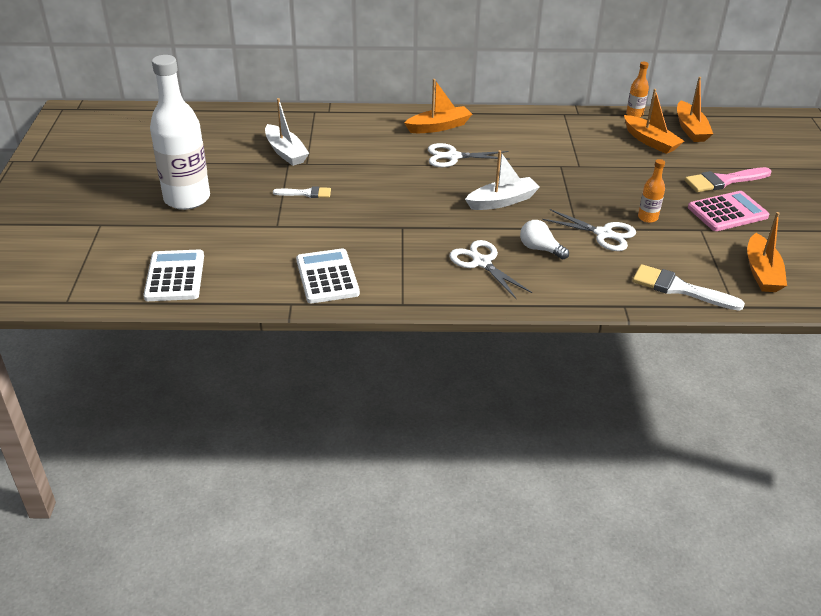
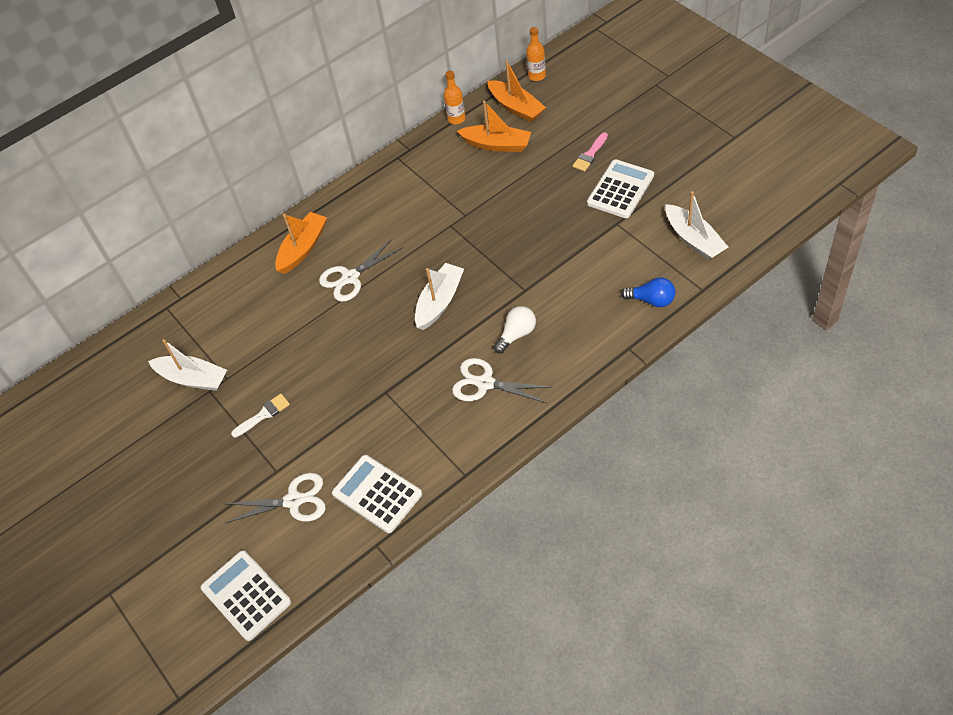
camera: 30 degrees left, 15 degrees up
(187, 199) = (159, 502): white bottle -> none
(540, 249) = (516, 334): white light bulb -> white light bulb turned 135 degrees clockwise
(603, 234) = (550, 281): white scissors -> white scissors (293, 501)
(647, 218) = (567, 238): orange bottle -> orange bottle (537, 76)
(679, 288) = (651, 300): white brush -> blue light bulb
(723, 181) = (590, 154): pink brush -> pink brush, size x0.60
(727, 212) = (620, 189): pink calculator -> white calculator
(762, 272) = (694, 239): orange boat -> white boat

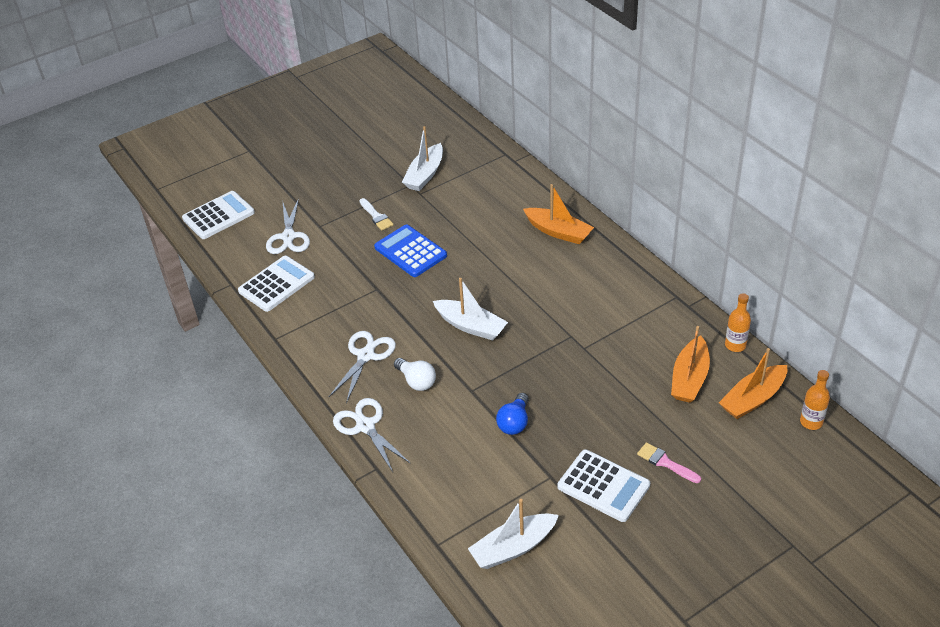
camera: 90 degrees right, 10 degrees down
(326, 371) = (410, 251): none -> blue calculator
(350, 277) = (515, 264): white scissors -> white scissors (365, 426)
(651, 300) = (433, 496): blue light bulb -> blue light bulb (514, 422)

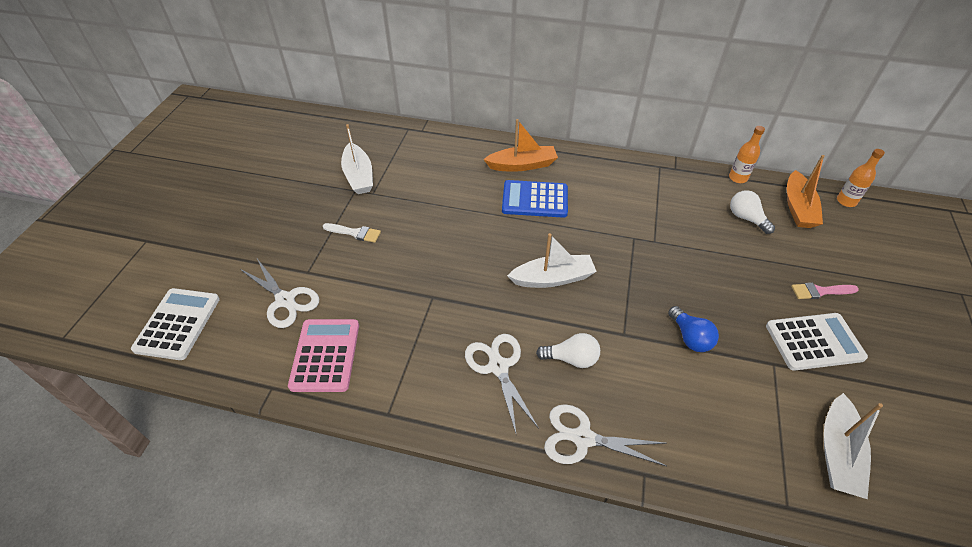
camera: 45 degrees left, 5 degrees up
(276, 284) = (325, 355): white calculator -> pink calculator
(410, 251) = (423, 246): blue calculator -> blue calculator (535, 200)
(689, 378) = (746, 218): orange boat -> white light bulb

